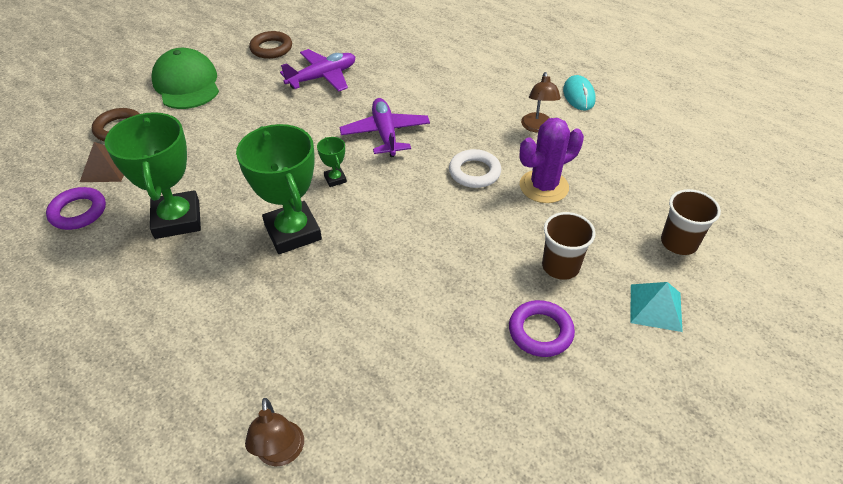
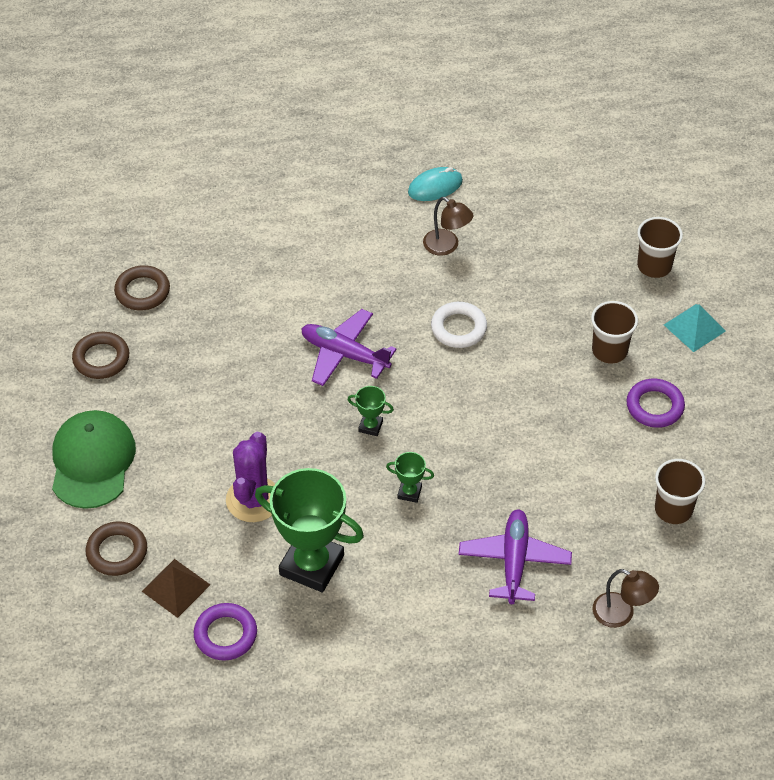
camera: 50 degrees left, 5 degrees up
(187, 84) = (92, 461): green cap -> green cap turned 75 degrees clockwise
(293, 232) = (409, 492): green trophy -> green trophy, size x0.43
(322, 77) = (203, 347): purple plane -> purple plane (514, 561)
(339, 36) = (142, 291): none -> brown ring
(442, 419) = (673, 509): none -> brown cup
(544, 186) = (520, 297): purple cactus -> purple cactus (253, 500)
(578, 95) = (435, 187): turquoise mouse -> turquoise mouse turned 60 degrees counterclockwise

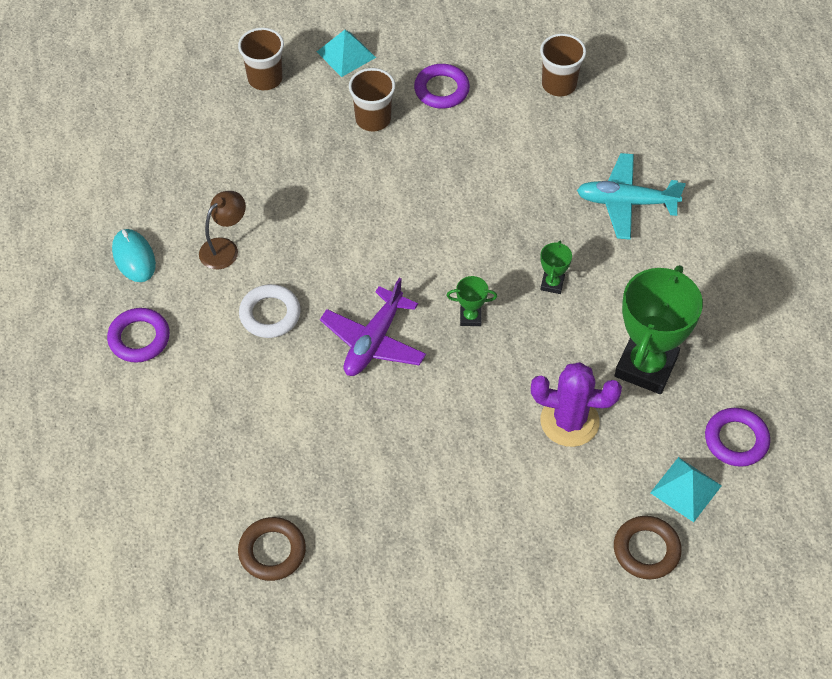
camera: 90 degrees left, 5 degrees up
(92, 461) = (527, 586): green cap -> none
(101, 358) = (376, 589): brown ring -> none
(176, 587) = (685, 489): brown pyramid -> turquoise pyramid
(350, 196) = (139, 338): none -> purple ring
(370, 426) = (470, 317): green trophy -> green trophy turned 75 degrees clockwise
(458, 328) = (340, 239): white ring -> white ring (270, 314)
(514, 561) = (626, 202): purple plane -> turquoise plane
(621, 614) = (674, 127): brown lamp -> none

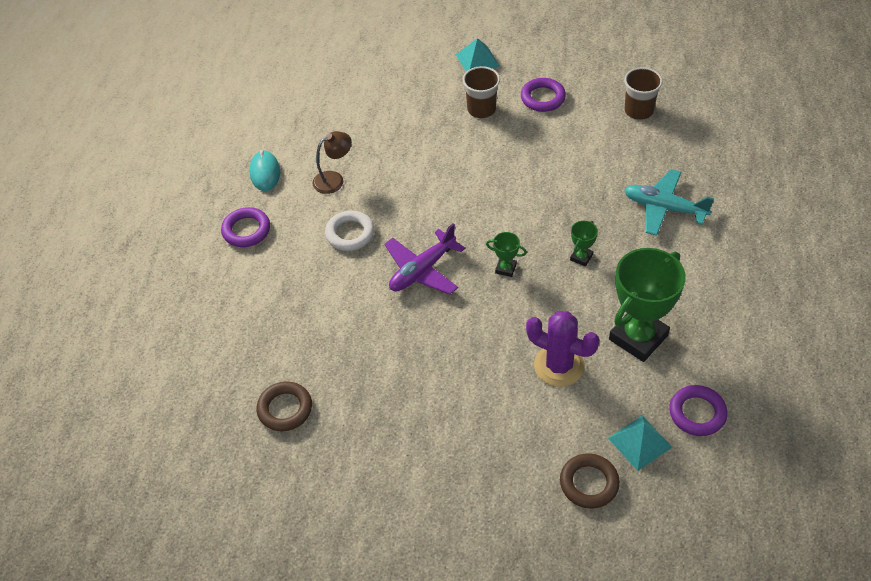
camera: 20 degrees right, 5 degrees down
(265, 78) = (410, 66): brown cup -> none

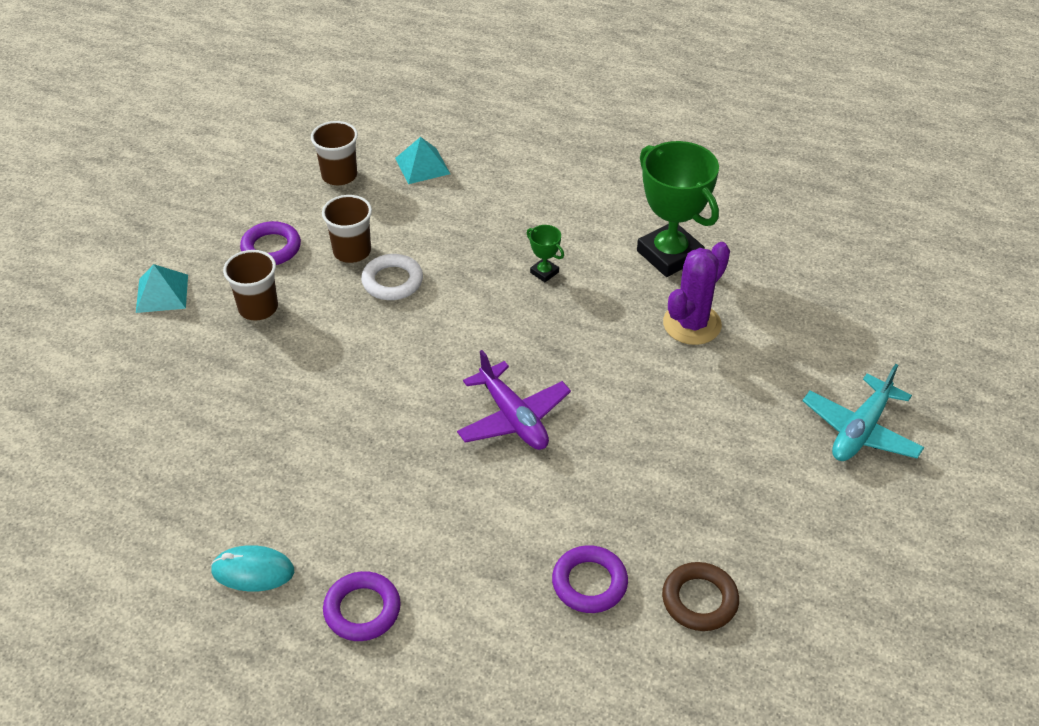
camera: 80 degrees left, 5 degrees down
(334, 179) = (309, 486): brown lamp -> none
(350, 233) = (420, 483): white ring -> white ring (392, 281)
(505, 268) = (538, 339): green trophy -> none
(557, 140) = (352, 251): none -> brown cup
(589, 483) = (845, 334): brown ring -> none
(639, 442) = (801, 285): turquoise pyramid -> turquoise pyramid (422, 166)
(664, 208) = (498, 193): turquoise plane -> turquoise plane (860, 430)
(697, 413) = (773, 237): purple ring -> purple ring (589, 583)

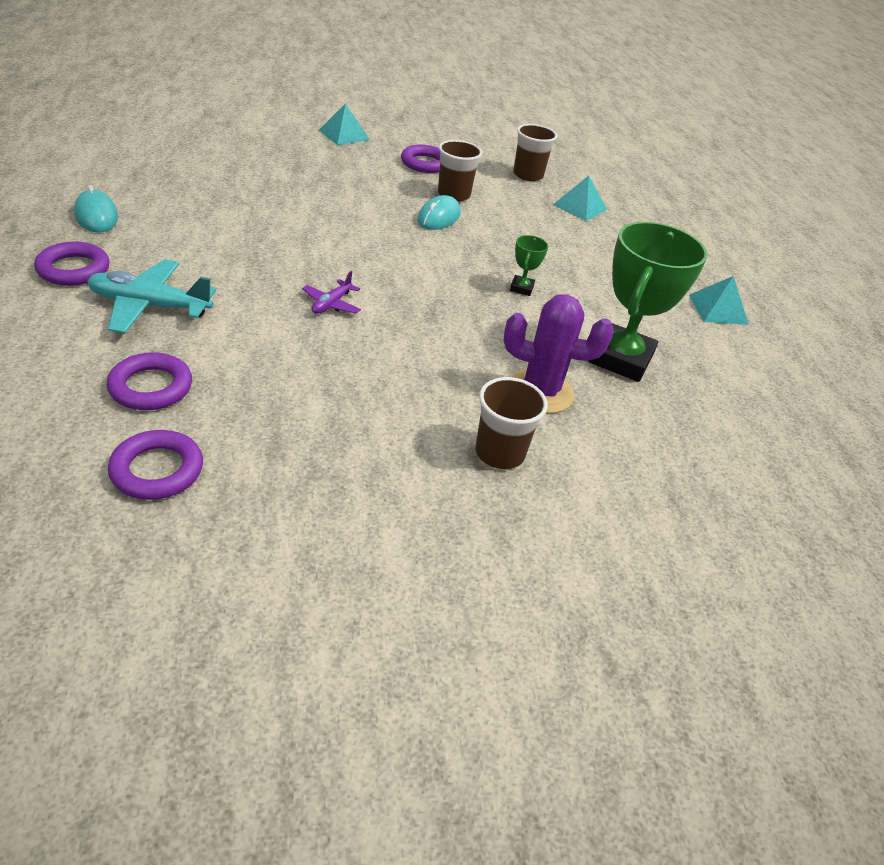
camera: 55 degrees right, 5 degrees down
(258, 308) = (360, 170): brown cup -> brown cup (499, 453)
(392, 281) = (438, 217): white ring -> turquoise mouse
(513, 418) = (331, 304): purple plane -> purple plane, size x0.54
(628, 159) = (718, 309): none -> turquoise pyramid
(699, 600) = (157, 470): brown ring -> purple ring
(860, 430) = (492, 566): turquoise plane -> turquoise plane (150, 306)

